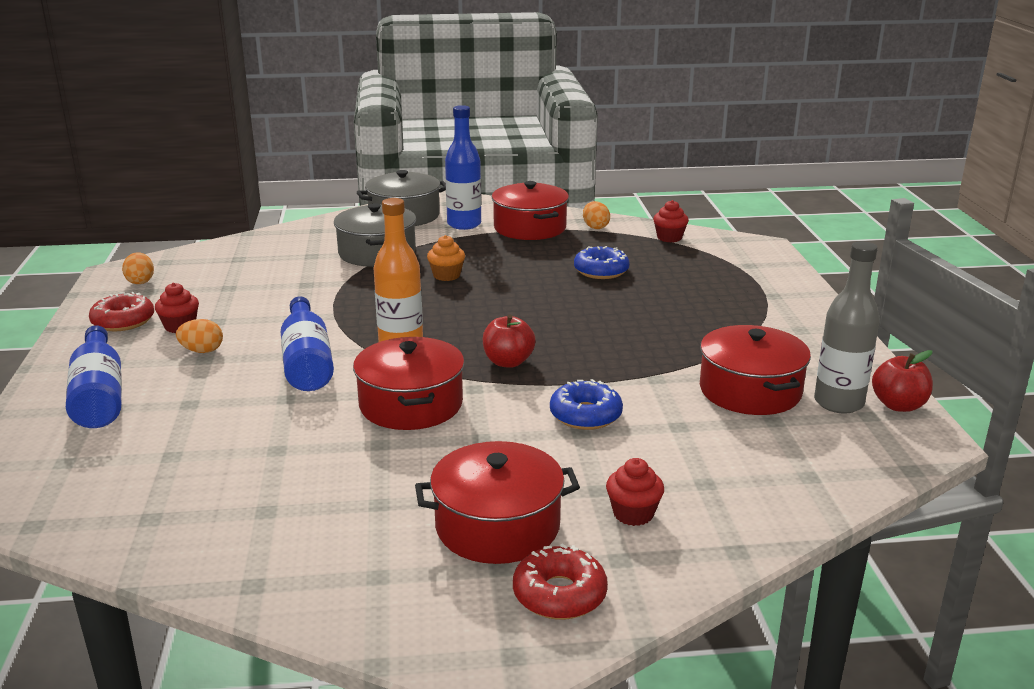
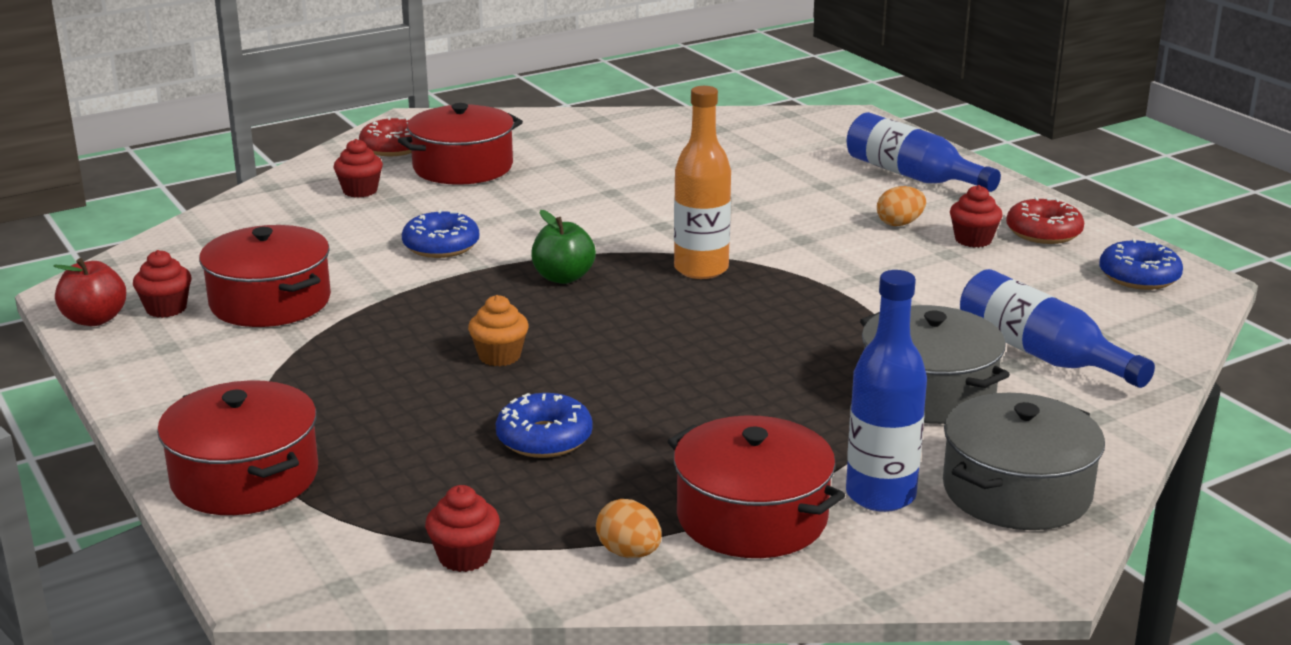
camera: 155 degrees right, 0 degrees up
(140, 281) = (1139, 277): orange egg -> blue donut
(307, 361) = (778, 236): blue bottle -> blue bottle (1041, 354)
(411, 404) = (621, 222): red pot -> red pot (245, 477)
(446, 275) = (770, 374): orange cupcake -> orange cupcake (499, 356)
(508, 362) = (563, 277): red apple -> green apple
(838, 403) = (166, 308): grey bottle -> red cupcake

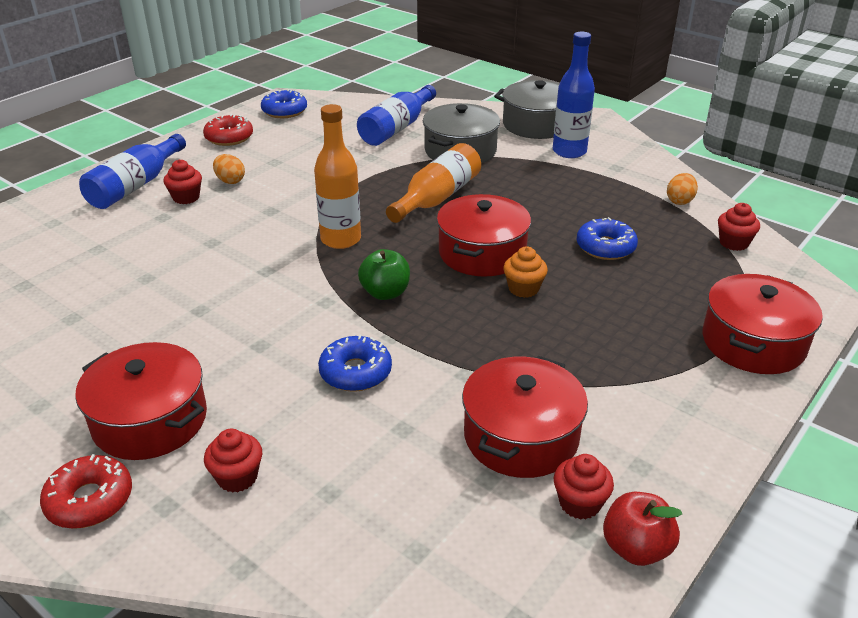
camera: 110 degrees left, 10 degrees up
(752, 517) = (618, 177): red pot -> red pot (482, 253)
(772, 344) = (437, 198): none -> orange bottle
(973, 240) = (249, 156): red cupcake -> red cupcake (186, 197)

